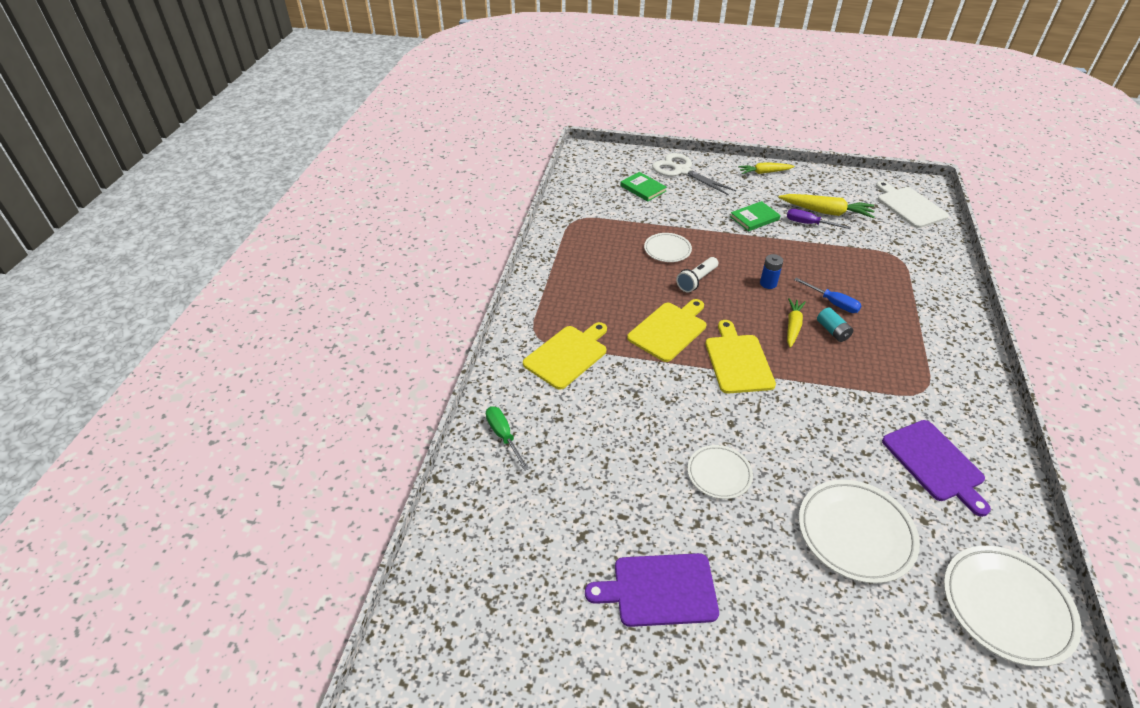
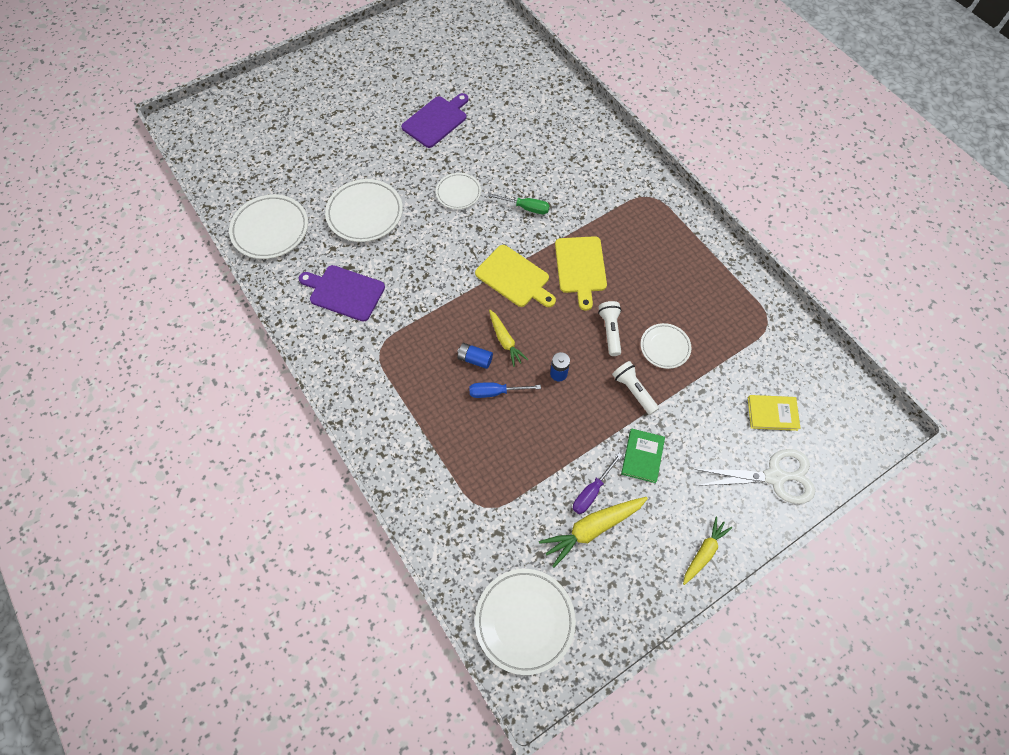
camera: 135 degrees right, 20 degrees up
(503, 436) = (586, 128): green screwdriver -> green screwdriver (526, 208)
(567, 355) = (616, 198): yellow cutting board -> none
(643, 188) = (772, 413): green book -> yellow book
(721, 245) = (633, 390): none -> white flashlight
(809, 224) = (592, 491): purple screwdriver -> purple screwdriver turned 150 degrees clockwise
(832, 331) = (475, 359): turquoise battery -> blue battery
(909, 206) = (524, 621): white cutting board -> white plate

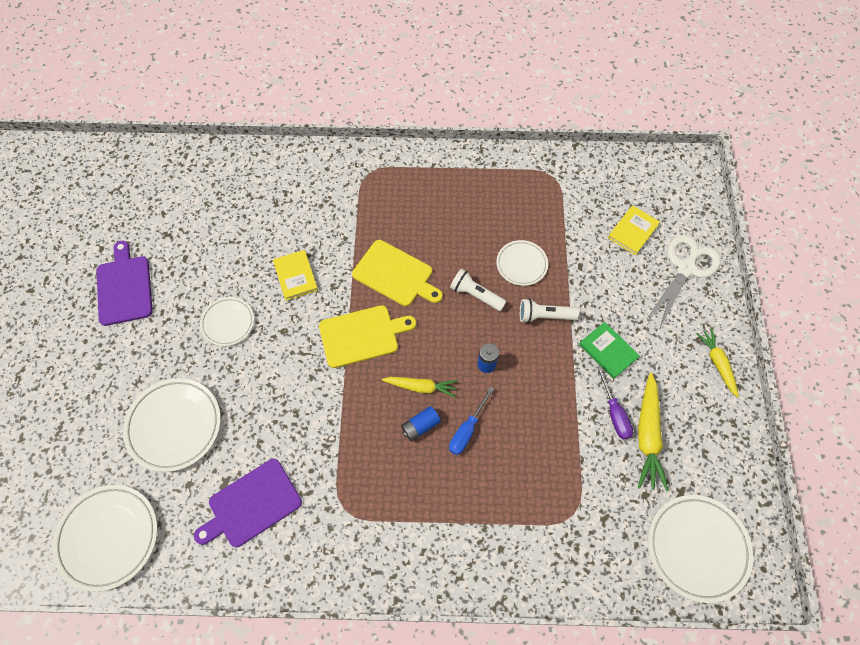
camera: 55 degrees left, 0 degrees up
(526, 208) = (295, 276): green screwdriver -> yellow book

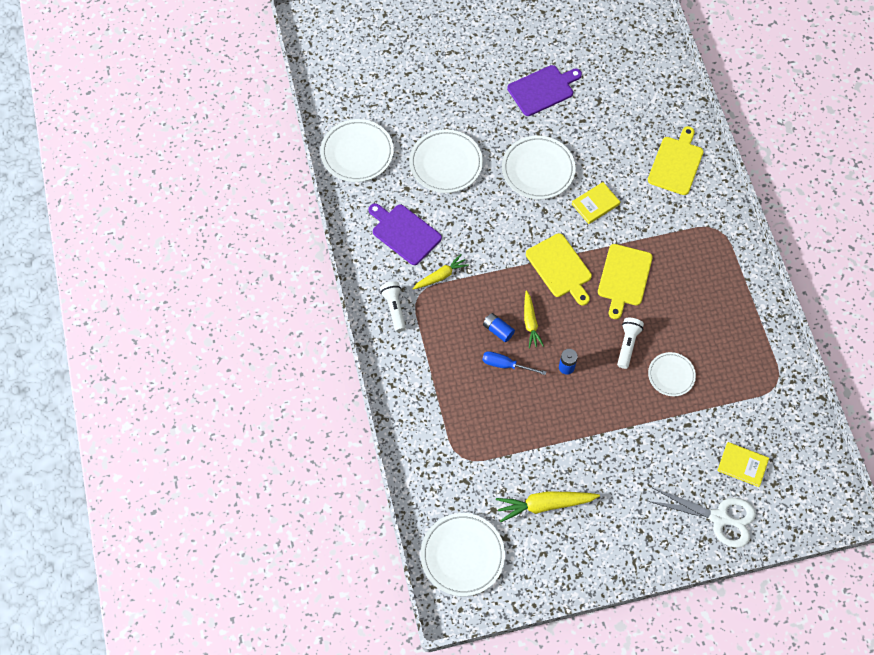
camera: 75 degrees right, 0 degrees up
(228, 323) = (538, 170): white plate -> white plate, size x1.67
(277, 185) = (676, 163): none -> yellow cutting board
(544, 316) = (627, 404): white flashlight -> white flashlight (394, 308)
(608, 351) = (611, 461): green book -> none
(614, 413) = (556, 475): purple screwdriver -> none
(717, 363) = (631, 556): yellow carrot -> yellow carrot (440, 276)

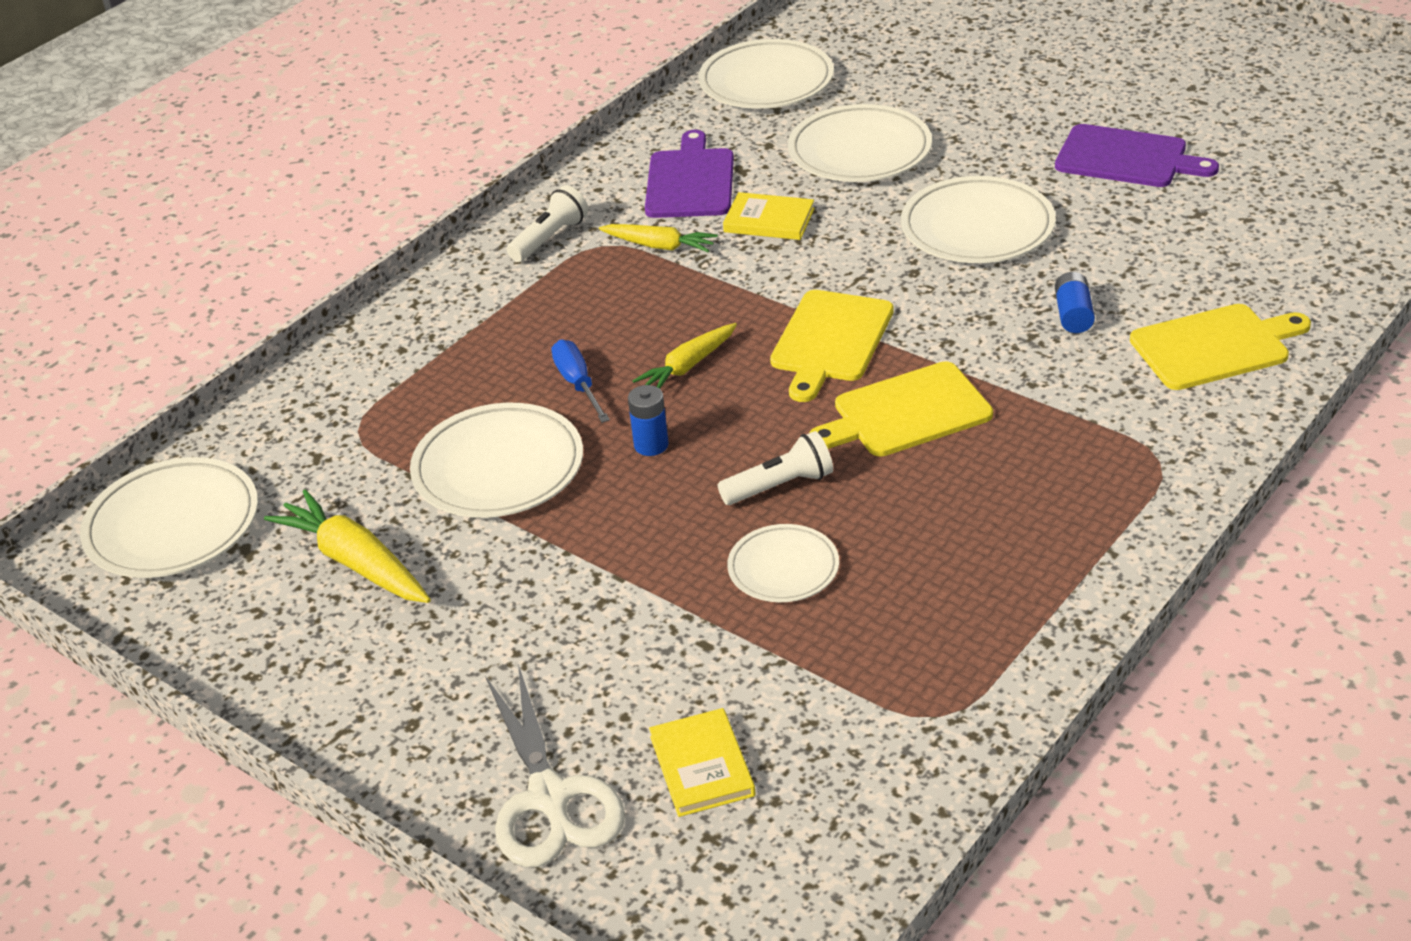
camera: 55 degrees right, 25 degrees down
(498, 330) = (632, 344): blue battery -> blue battery (1073, 315)
(533, 424) = (498, 468): none -> white plate
(595, 204) = (1002, 311): yellow book -> yellow book (769, 220)

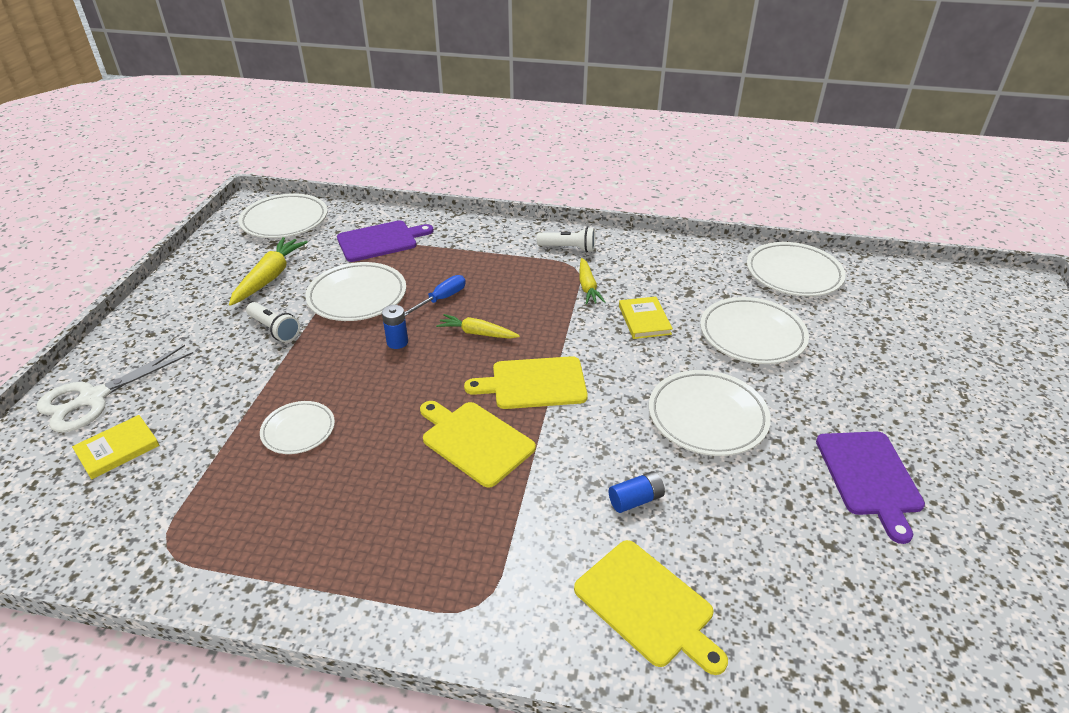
camera: 60 degrees right, 0 degrees up
(690, 181) = (661, 278): purple cutting board -> purple cutting board (380, 241)
(780, 486) = (377, 405): white flashlight -> white flashlight (274, 329)

